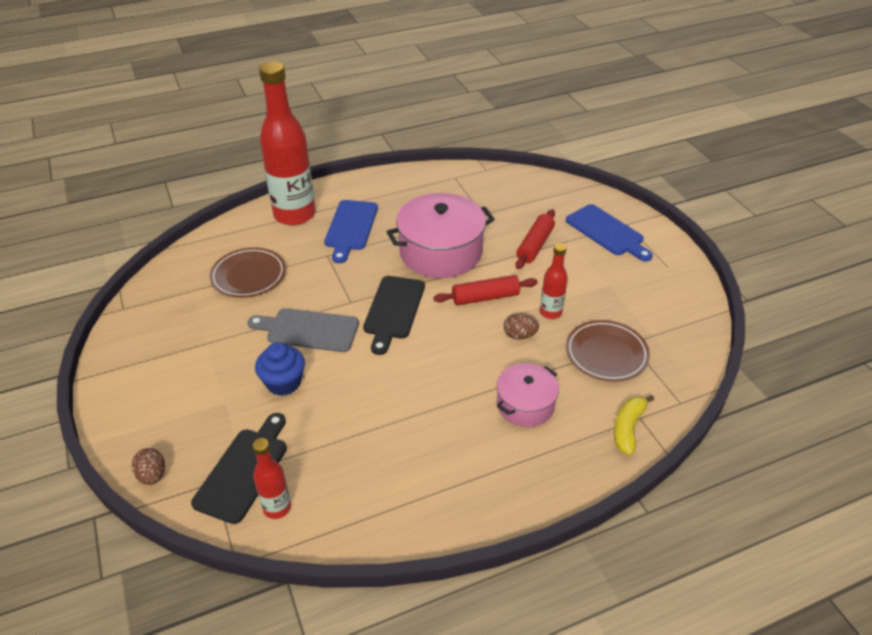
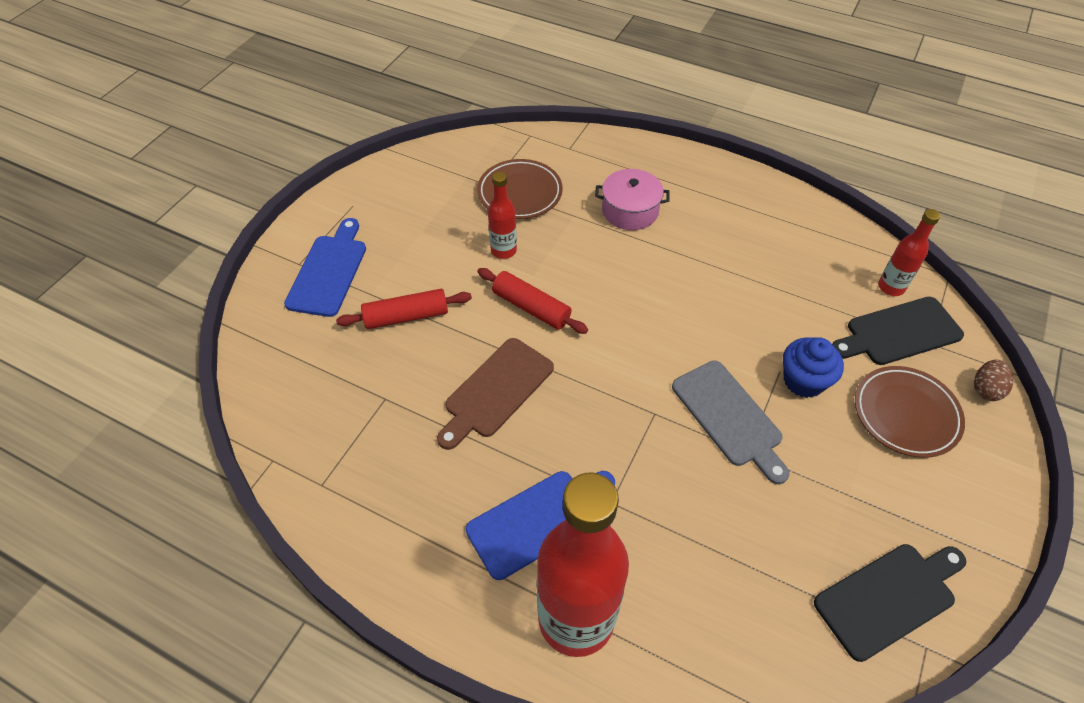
camera: 130 degrees left, 10 degrees up
(248, 276) = (730, 556): brown plate -> brown plate (906, 414)
(393, 310) = (626, 367): black cutting board -> black cutting board (889, 597)
(440, 252) = (496, 391): pink pot -> brown cutting board
(519, 335) = (557, 255): brown egg -> none
(628, 428) = (587, 149): yellow banana -> none

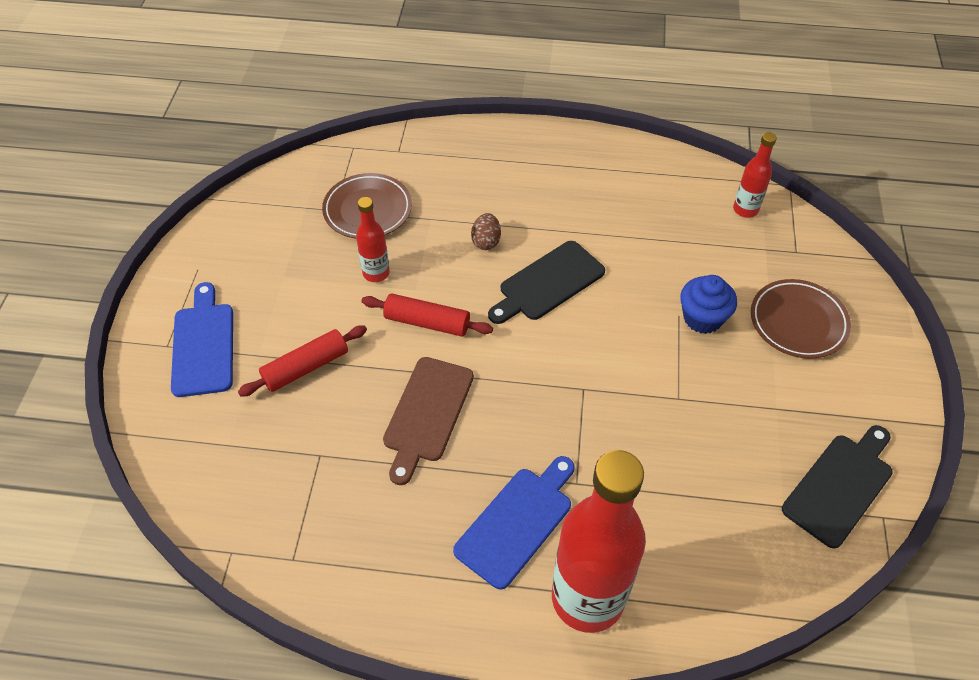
camera: 20 degrees left, 0 degrees up
(630, 210) = (483, 199): pink pot -> none
(729, 417) = (651, 371): grey cutting board -> none
(899, 332) = (766, 250): black cutting board -> black cutting board (548, 283)
(985, 389) = (854, 280): brown egg -> brown egg (486, 241)

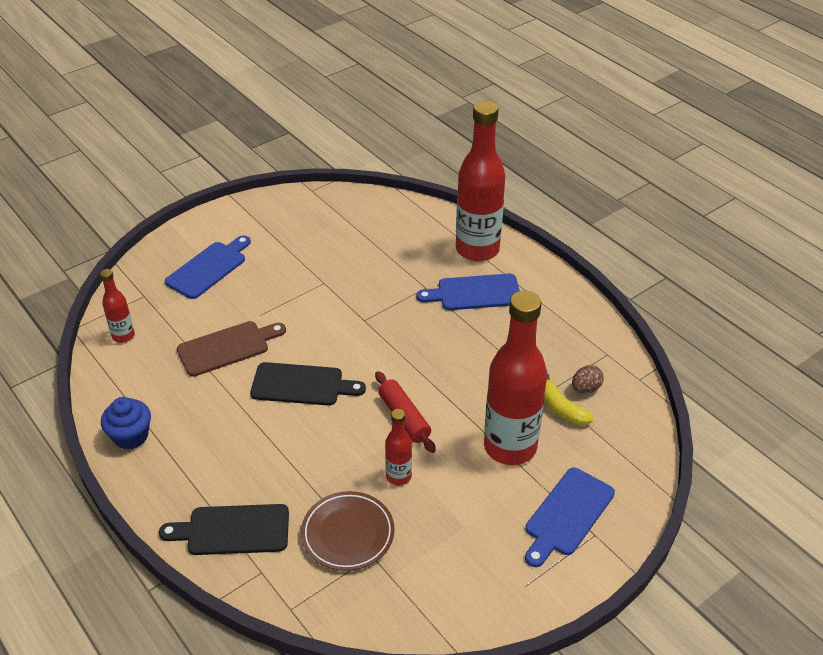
camera: 135 degrees left, 10 degrees down
(290, 445) = (561, 408): none -> yellow banana
(306, 367) = (510, 447): red rolling pin -> red bottle
(427, 414) = (464, 368): brown cutting board -> brown cutting board (227, 347)
(486, 241) = (300, 441): brown egg -> brown egg (586, 388)
(702, 318) = (251, 304): blue cupcake -> blue cupcake (131, 436)
(798, 322) = (209, 268): brown plate -> blue cutting board
(840, 486) = (310, 208): black cutting board -> black cutting board (233, 530)

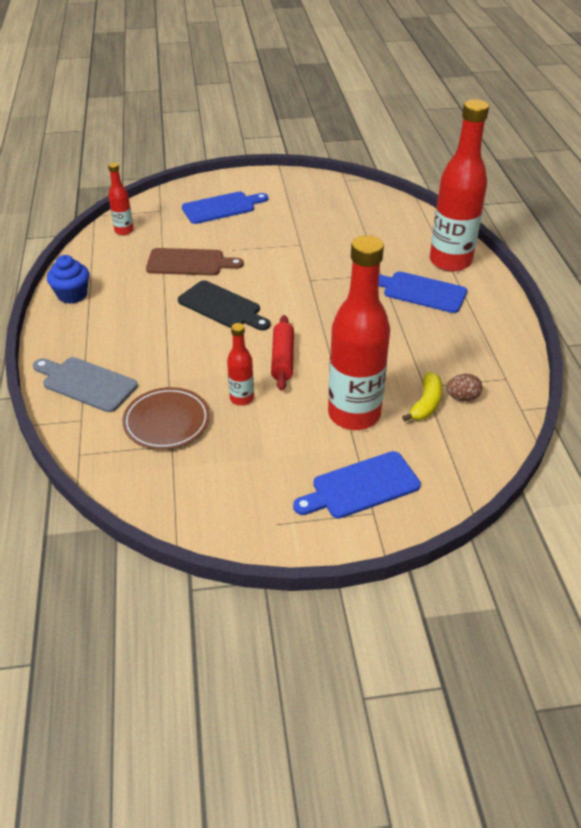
camera: 30 degrees right, 0 degrees up
(233, 530) = (86, 383): black cutting board -> grey cutting board
(561, 408) = (426, 404): yellow banana -> yellow banana turned 150 degrees counterclockwise

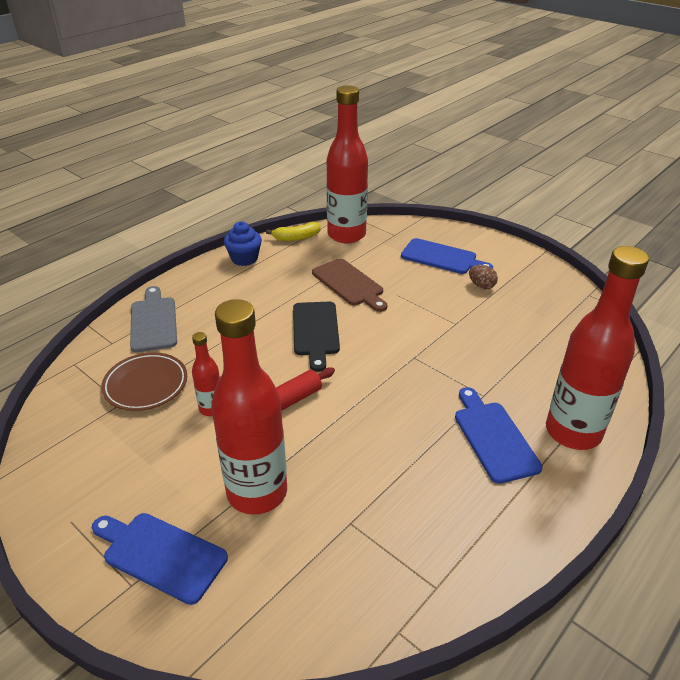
camera: 50 degrees right, 5 degrees down
(124, 231) = (346, 235): red bottle -> red bottle, size x2.14
(426, 404) = (324, 539): yellow banana -> yellow banana (296, 238)
(462, 397) = (364, 564): brown egg -> brown egg (481, 286)

